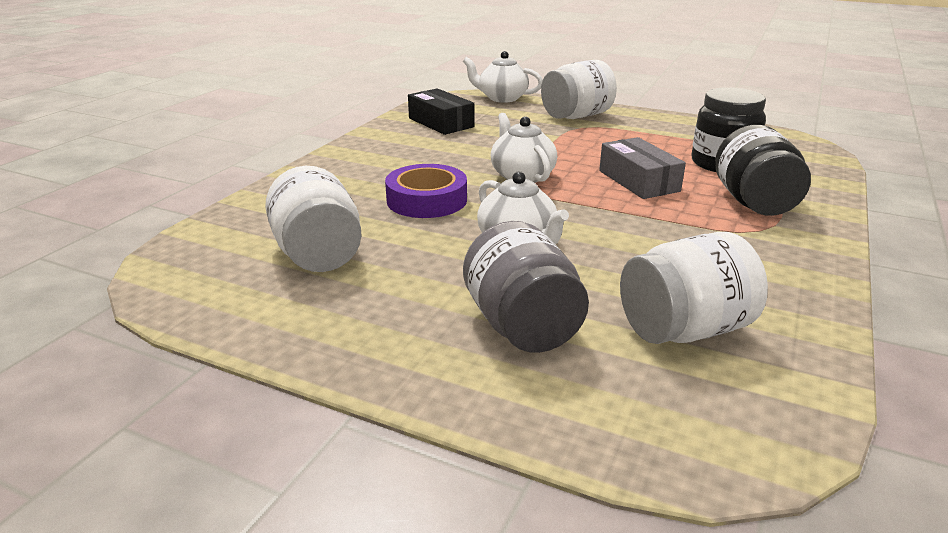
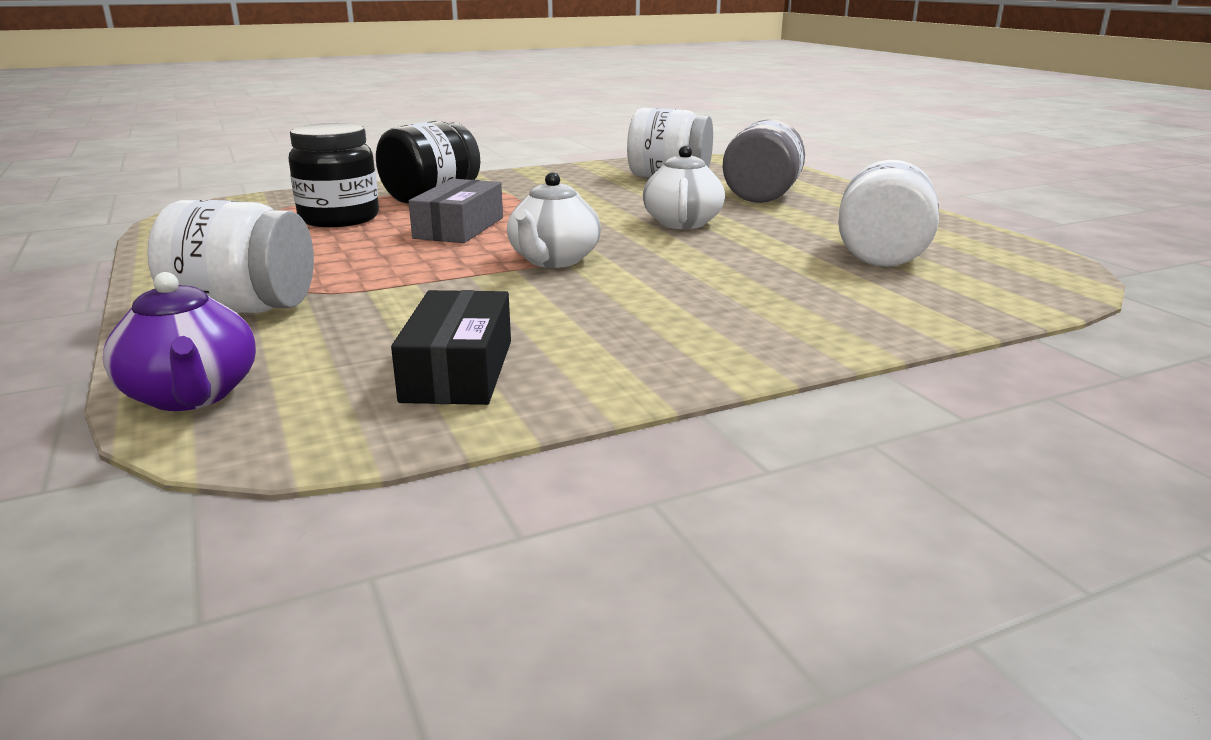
camera: 140 degrees left, 5 degrees down
(427, 200) = (707, 267): purple tape -> none
(502, 98) = (191, 395): white teapot -> purple teapot

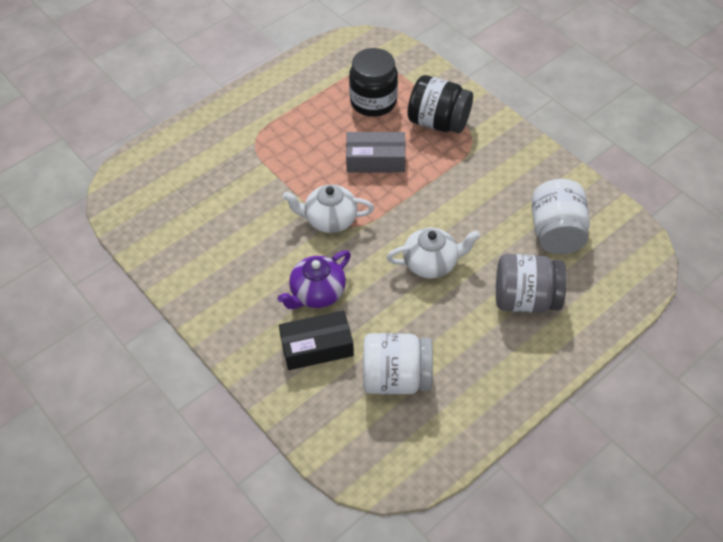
camera: 75 degrees right, 30 degrees up
(191, 395) = (143, 161): purple teapot -> purple teapot (317, 293)
(243, 308) = (227, 132): white jar -> none
(458, 370) = (179, 229): black box -> black box (317, 347)

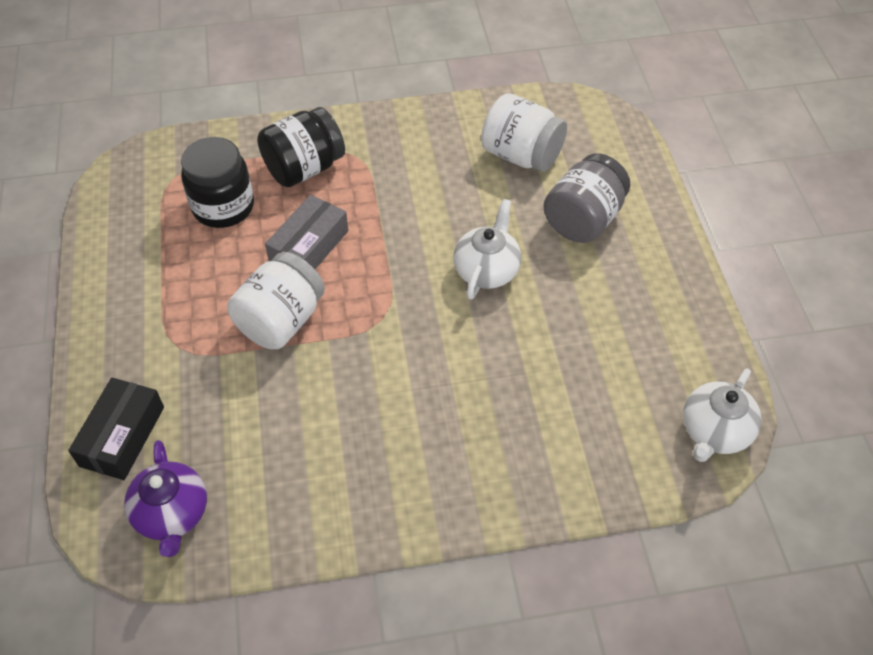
camera: 60 degrees left, 0 degrees up
(317, 293) = (453, 391): purple teapot -> purple teapot (172, 514)
(317, 347) = (526, 426): black box -> black box (122, 436)
(330, 219) = (359, 329): white teapot -> white teapot (714, 431)
(396, 378) = (610, 373): white jar -> white jar (281, 321)

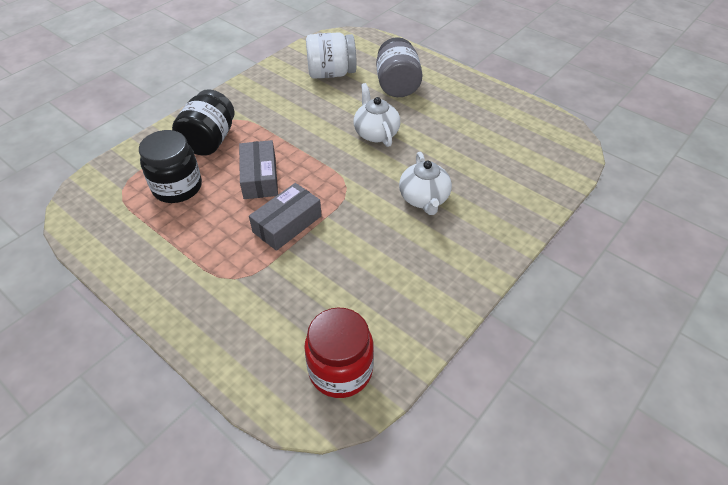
camera: 40 degrees left, 5 degrees down
(122, 436) = (255, 352): black box -> none
(172, 514) = (340, 370): purple teapot -> red jar
(281, 321) = (287, 224): white jar -> grey box
(714, 431) = (563, 139): white teapot -> white teapot (424, 199)

